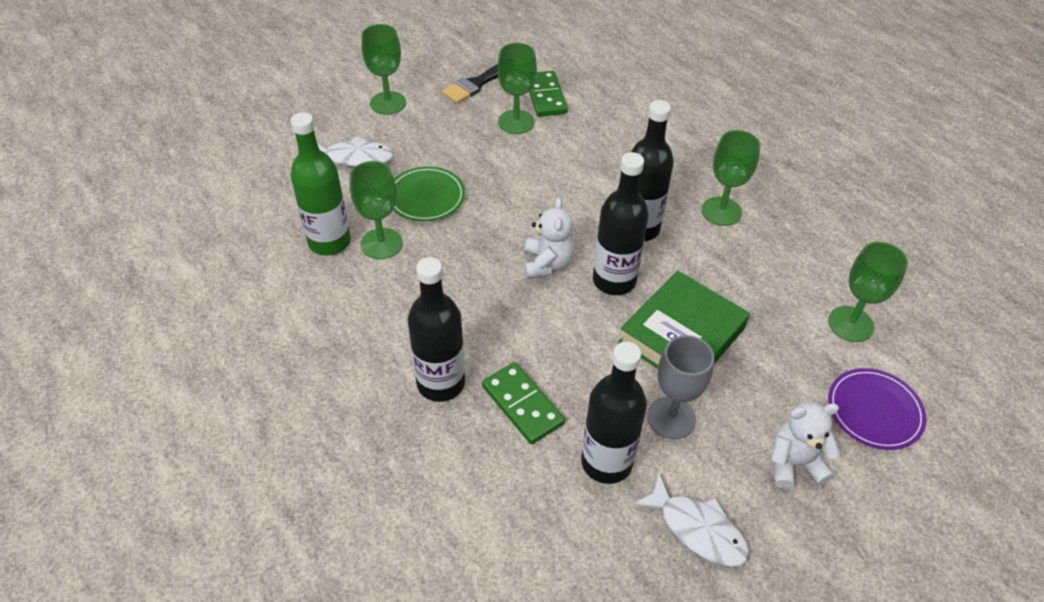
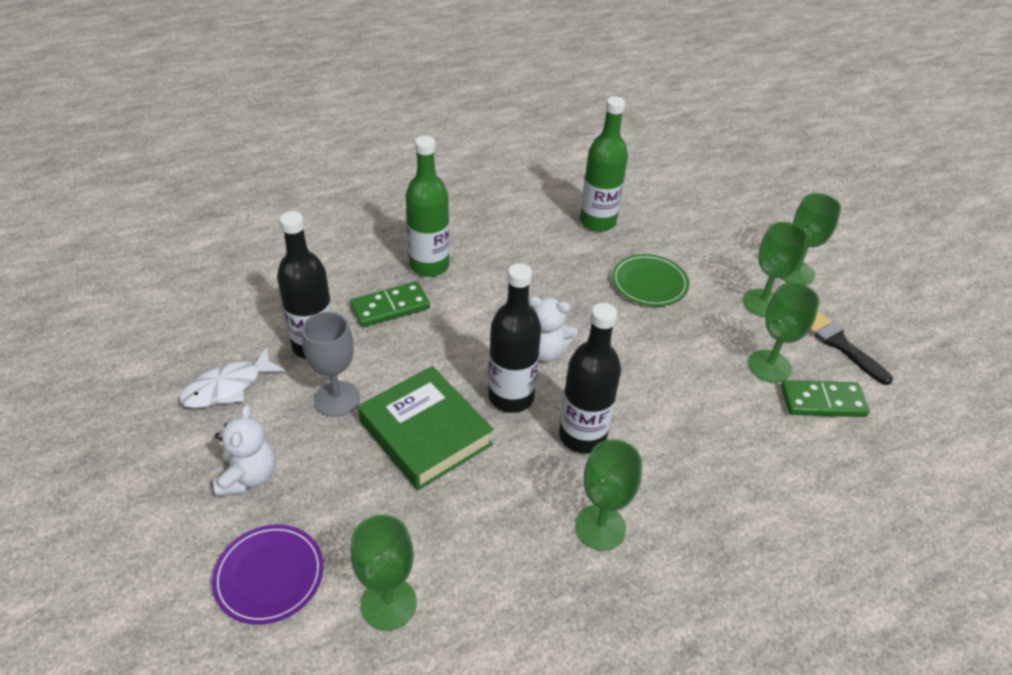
camera: 100 degrees right, 5 degrees down
(355, 158) = (707, 244): white fish -> none
(381, 243) = (590, 250): green goblet -> green goblet (762, 303)
(441, 383) = (429, 266): black bottle -> green bottle

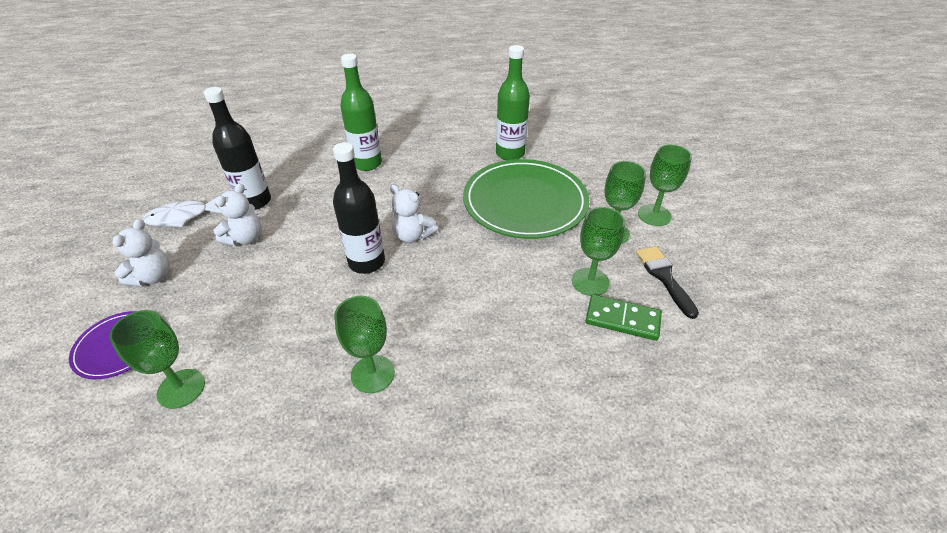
camera: 20 degrees right, 0 degrees up
(337, 399) = (245, 238): grey goblet -> white teddy bear
(390, 307) = (322, 185): green domino -> none
(425, 433) = (289, 274): green book -> none
(582, 436) = (402, 302): black bottle -> none
(649, 283) = (525, 202): green plate -> green plate, size x1.99

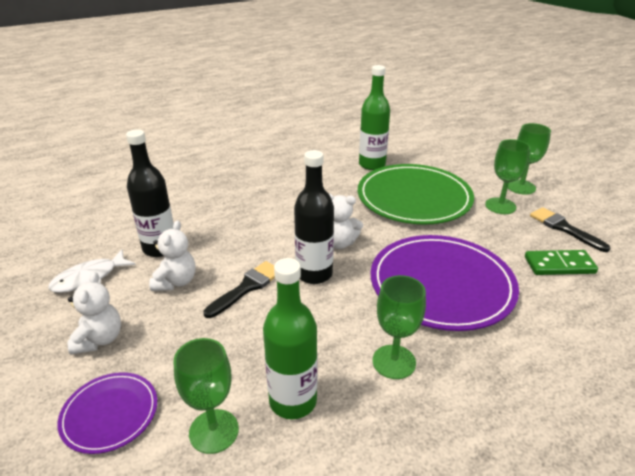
camera: 20 degrees left, 10 degrees down
(299, 260) = (247, 287): none -> black brush
(367, 163) = (249, 195): green bottle -> green bottle (293, 401)
(478, 307) = (441, 285): none -> purple plate
(590, 282) = (513, 244): green goblet -> none

